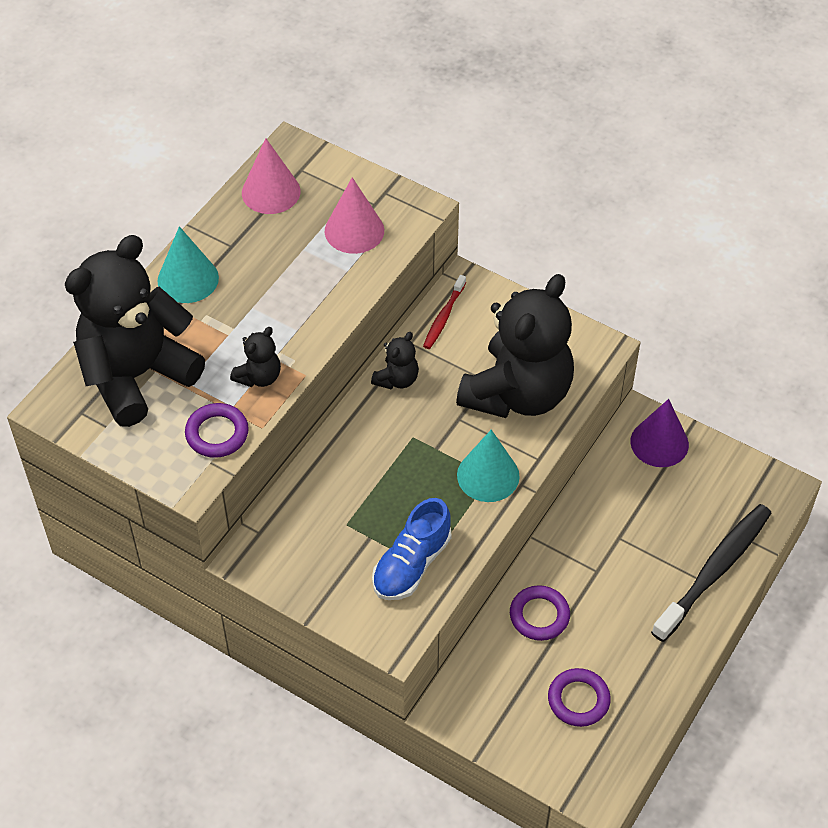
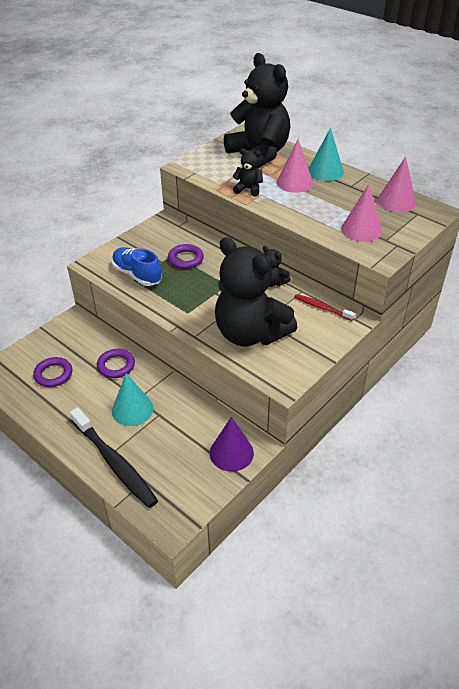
camera: 100 degrees right, 10 degrees down
(217, 433) = (213, 175): purple ring -> purple ring (185, 259)
(230, 317) = (294, 182): none -> pink cone
(259, 377) = (248, 189): black teddy bear -> black teddy bear turned 150 degrees clockwise
(488, 475) = (188, 312): turquoise cone -> turquoise cone (132, 409)

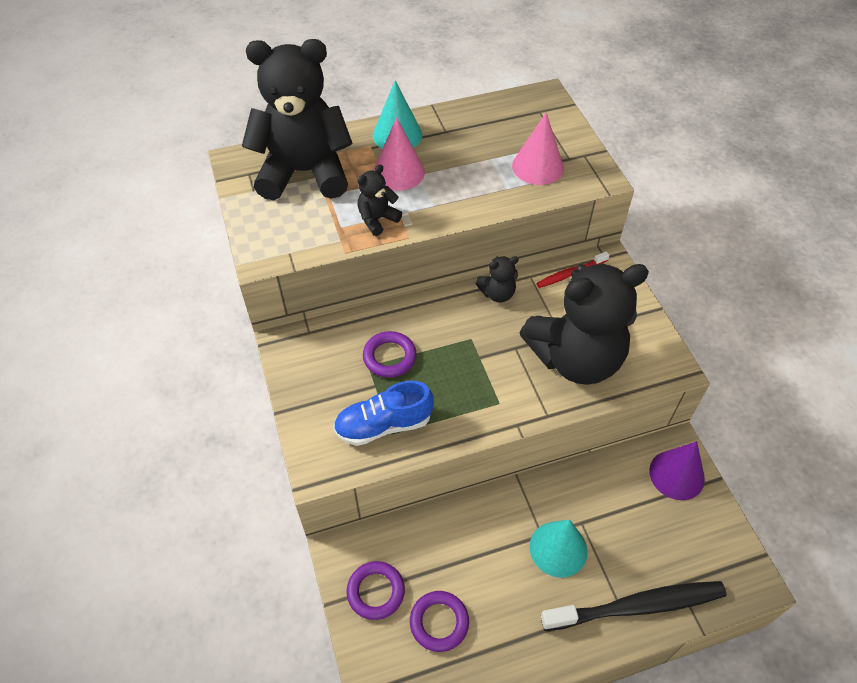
camera: 60 degrees left, 10 degrees up
(116, 366) = (469, 535): purple ring -> purple ring (376, 591)
(396, 201) = (505, 114): pink cone -> none

